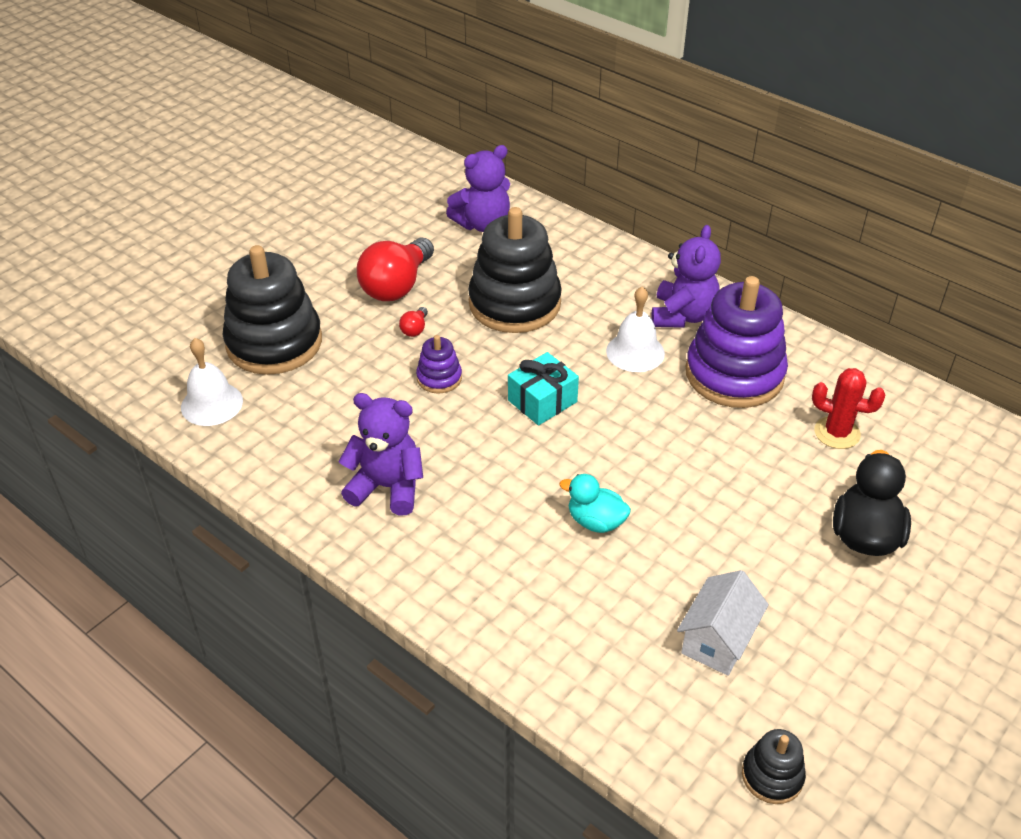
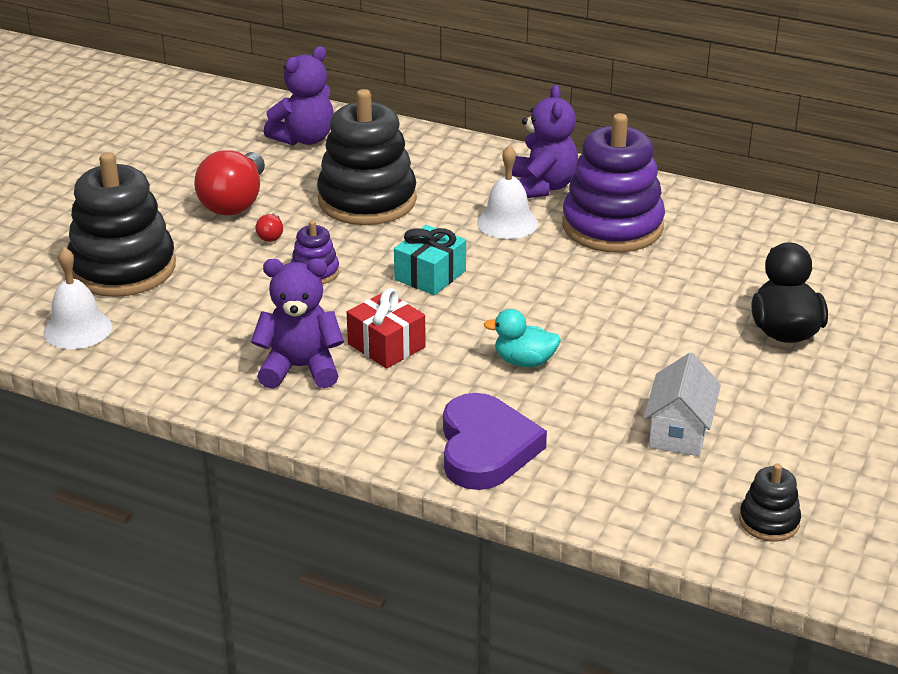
camera: 15 degrees left, 10 degrees down
(474, 476) = (386, 345): none -> red gift
(524, 619) = (486, 448): none -> purple heart
(837, 433) = (728, 257): red cactus -> none

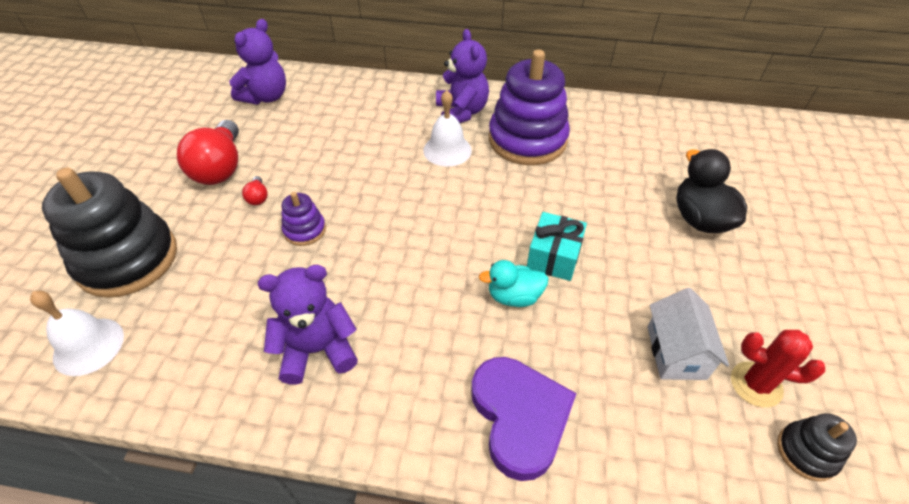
camera: 15 degrees left, 15 degrees up
(367, 200) = (330, 147): black stacking toy -> none
(386, 345) = (389, 303): red gift -> none
(430, 275) = (403, 215): turquoise gift -> turquoise gift (554, 256)
(751, 468) = (756, 384): none -> red cactus

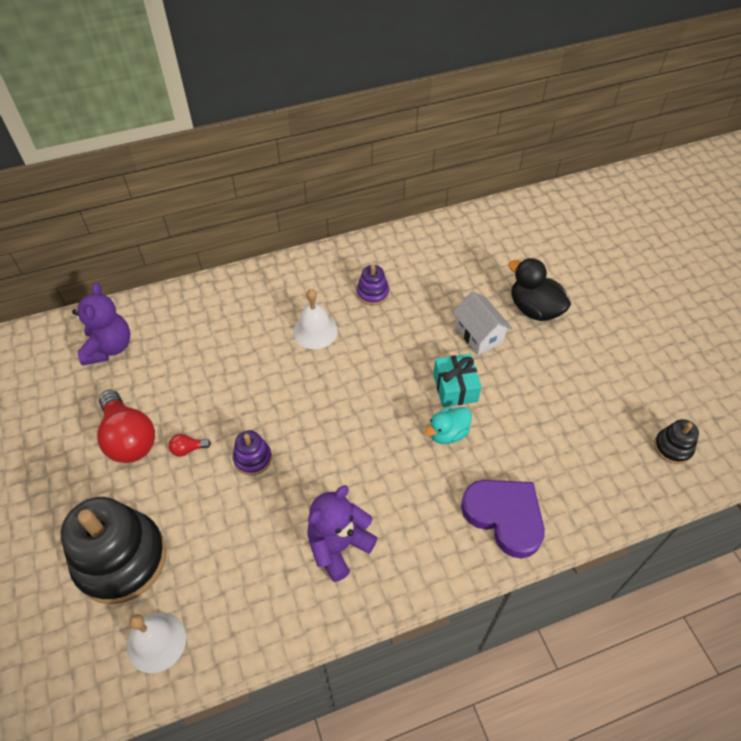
camera: 30 degrees left, 5 degrees up
(258, 197) = (188, 449): red light bulb -> red light bulb turned 120 degrees clockwise
(461, 112) = (301, 288): purple teddy bear -> none
(527, 140) = (372, 293): purple stacking toy -> purple stacking toy, size x0.46
(676, 352) = (571, 420): white house -> white house (479, 335)
(756, 384) = (627, 418): red cactus -> none

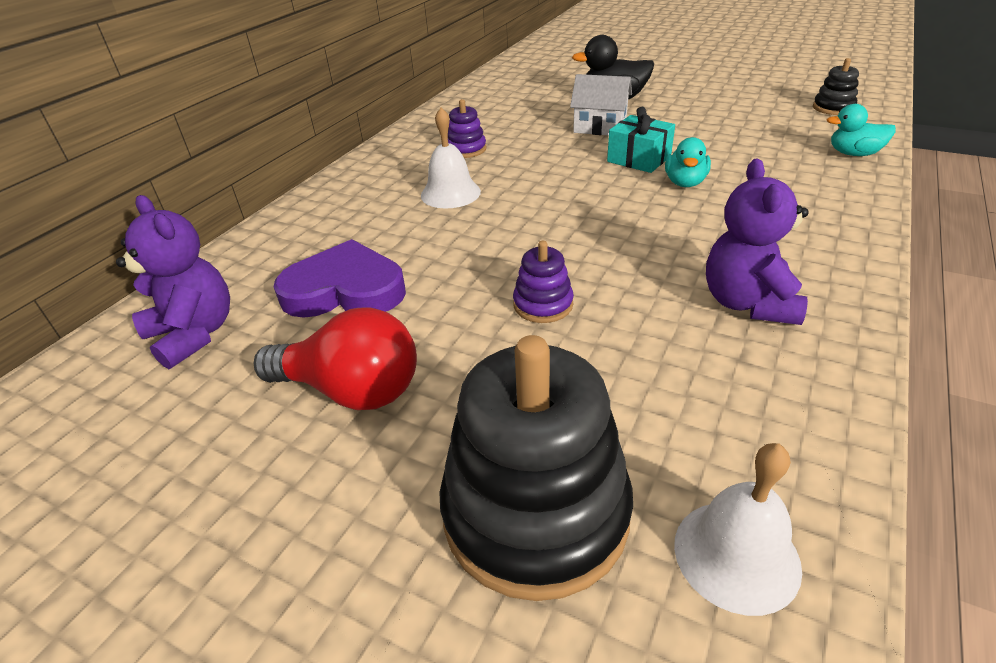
camera: 40 degrees left, 15 degrees down
(188, 449) = (452, 347): red light bulb -> none
(505, 516) = (821, 197): purple heart -> purple heart (345, 290)
(596, 502) = (854, 154): none -> turquoise duck

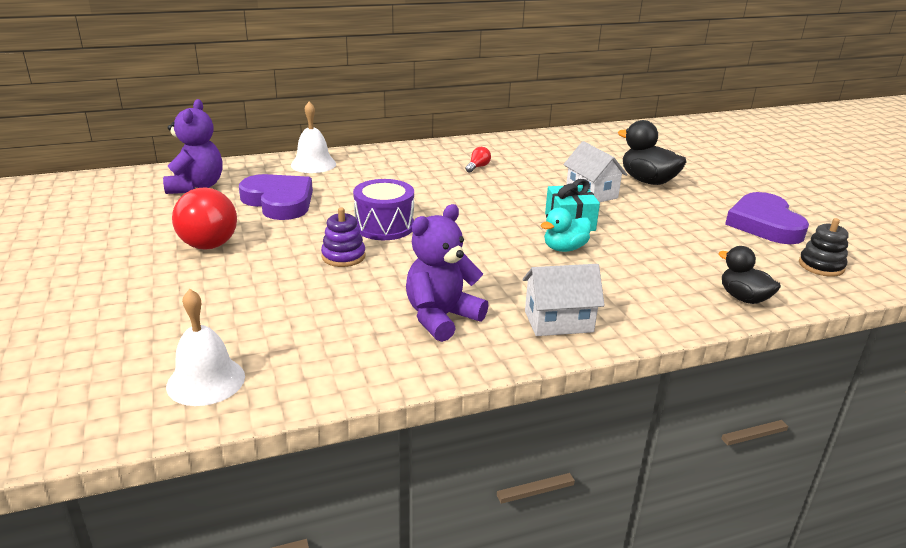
camera: 40 degrees right, 10 degrees down
(450, 193) = (417, 185): white bell -> white bell (313, 164)
(466, 149) = (478, 167): purple stacking toy -> red light bulb
(511, 250) = (384, 226): none -> purple drum
(535, 512) = (176, 318): black stacking toy -> none
(745, 95) = (764, 224): none -> purple heart
(816, 245) = (558, 321): none -> white house
(854, 154) = (743, 298): turquoise duck -> black duck

